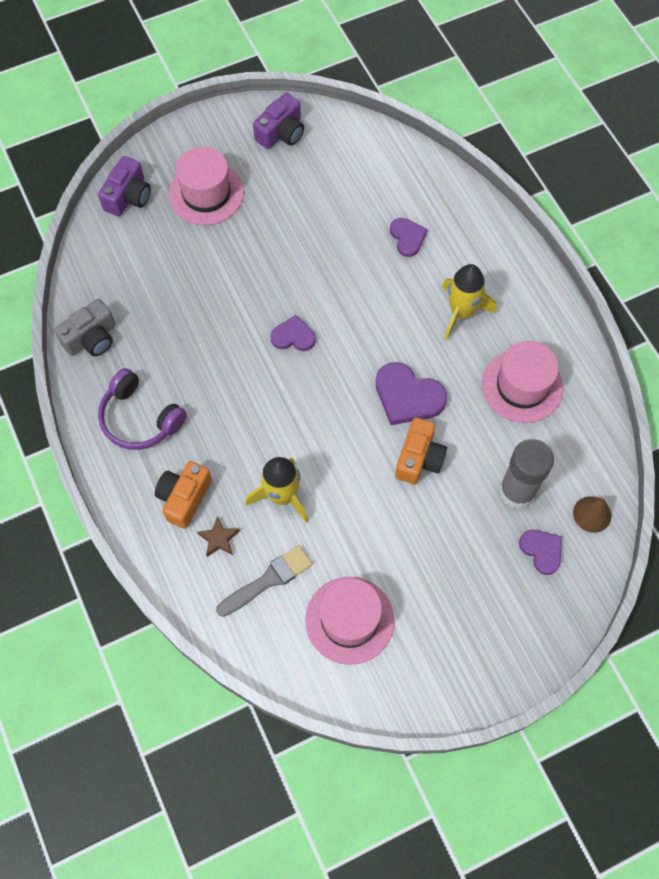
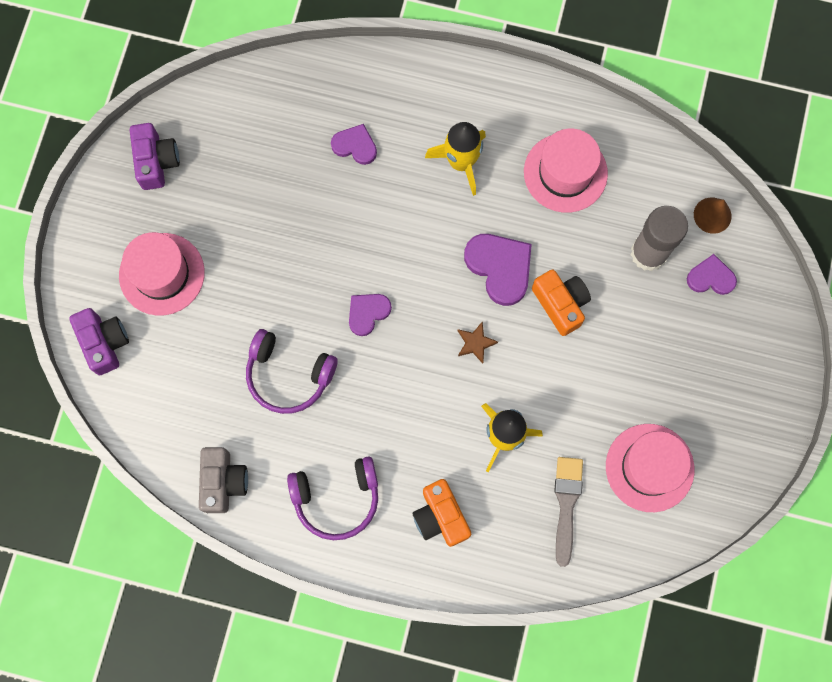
camera: 50 degrees left, 10 degrees up
(203, 321) = (288, 375): none -> purple headphones
(219, 539) = (499, 516): brown star -> brown star (475, 343)
(407, 396) = (500, 267): purple heart -> purple heart turned 105 degrees counterclockwise

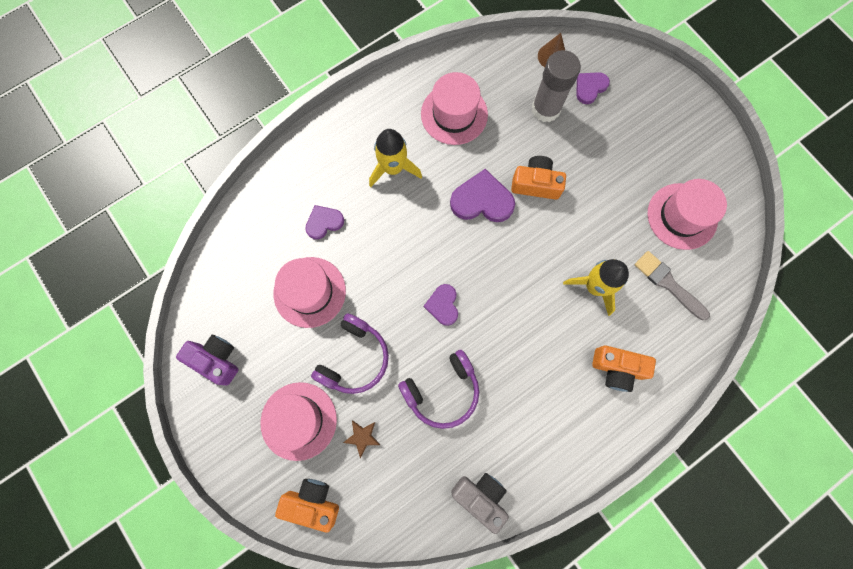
camera: 50 degrees left, 0 degrees up
(104, 343) = (312, 502): purple camera -> orange camera
(281, 188) = (309, 292): none -> pink hat
(337, 498) = (552, 427): purple headphones -> purple headphones (354, 358)
(475, 343) = (519, 254): brown star -> brown star (362, 437)

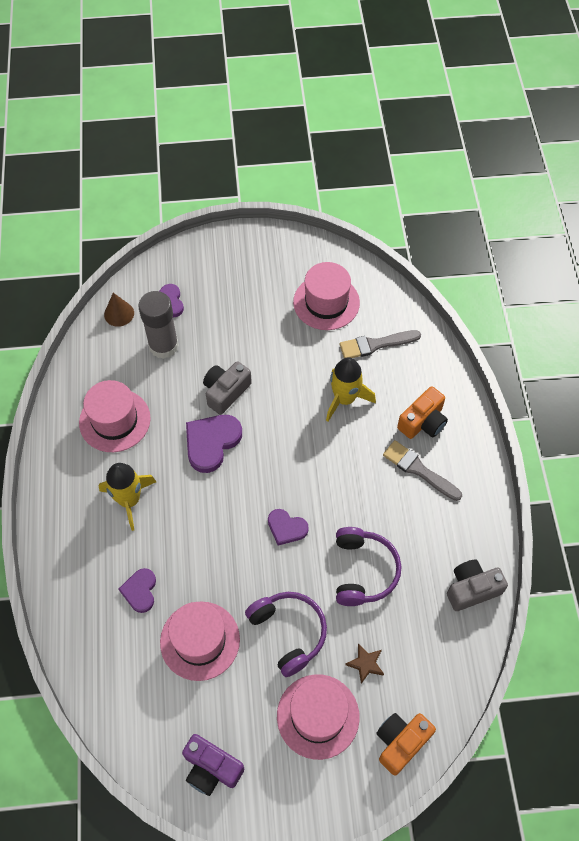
camera: 60 degrees left, 15 degrees down
(216, 360) = (211, 768): purple camera -> purple camera turned 120 degrees counterclockwise
(536, 184) = (226, 392): orange camera -> grey camera
(566, 389) = (418, 470): none -> grey brush

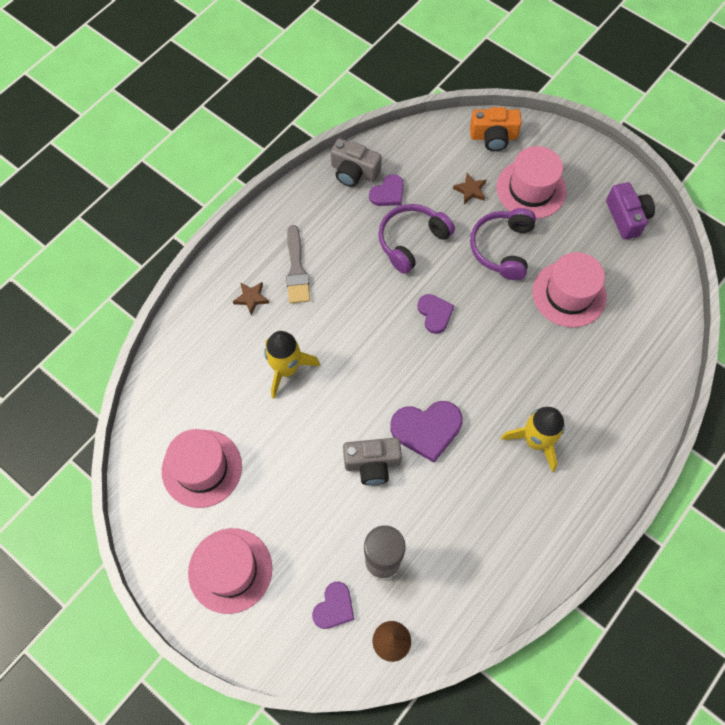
camera: 135 degrees left, 5 degrees up
(115, 420) = (489, 525): pink hat -> pink hat (230, 570)
(140, 591) = (584, 363): purple heart -> purple heart (388, 193)
(375, 345) = (210, 390): grey brush -> none
(423, 422) = (251, 298): orange camera -> brown star

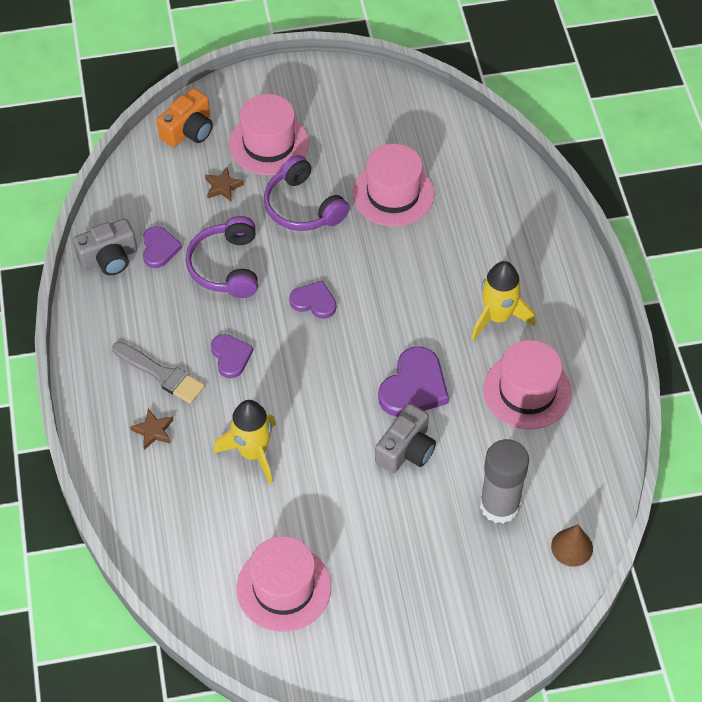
camera: 50 degrees left, 10 degrees down
(230, 570) = (401, 630): pink hat -> pink hat (527, 391)
(334, 607) = (506, 570): purple heart -> purple heart (231, 356)
(627, 217) = (365, 101): purple camera -> none

